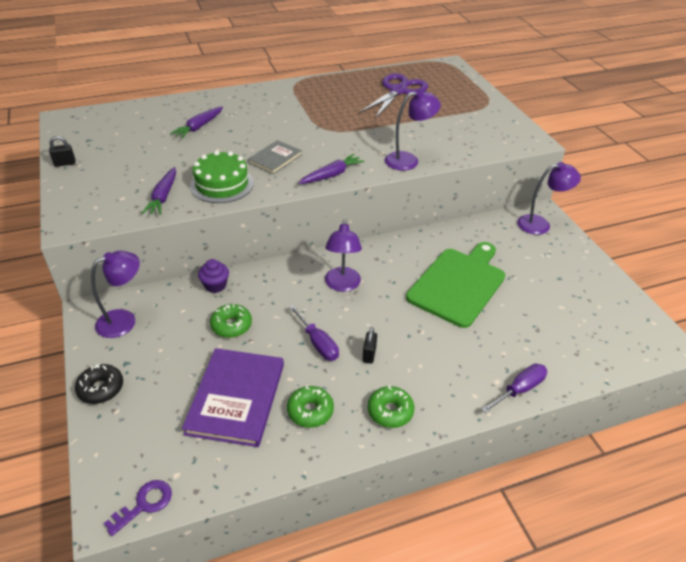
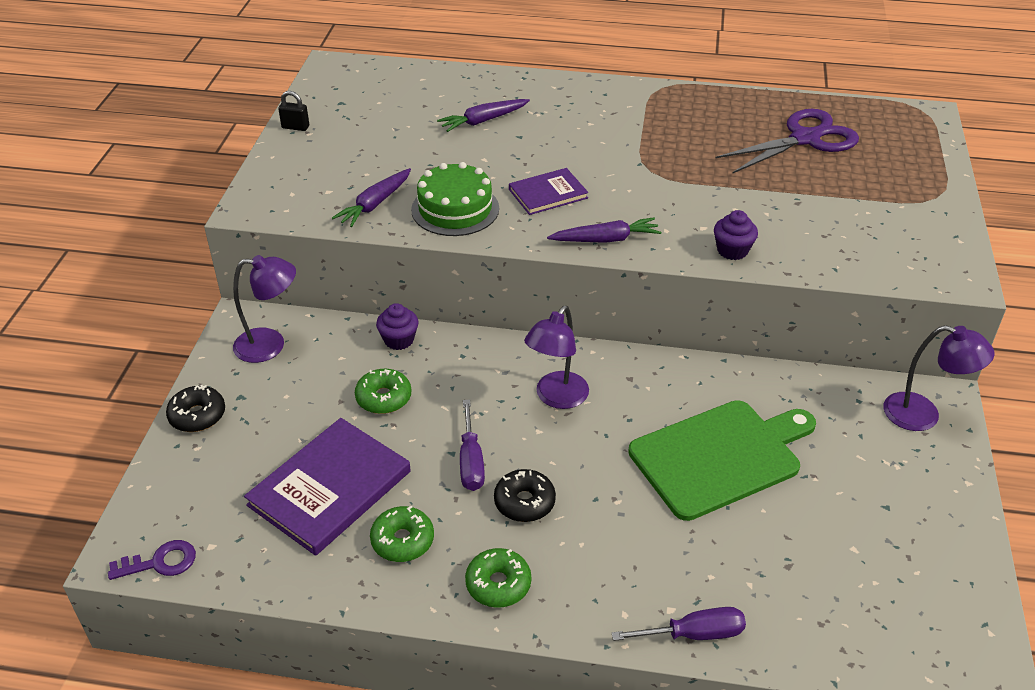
camera: 30 degrees right, 0 degrees up
(275, 159) = (548, 194): grey book -> purple book
(369, 354) = (524, 502): black padlock -> black donut
(408, 160) = (732, 250): purple lamp -> purple cupcake

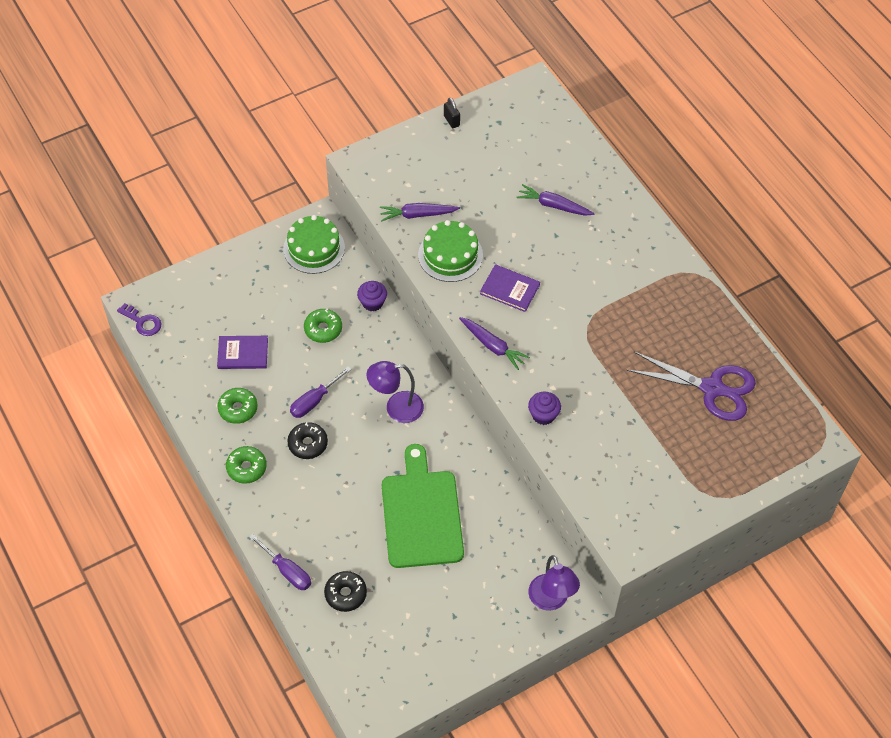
camera: 50 degrees right, 15 degrees up
(197, 415) = (238, 259): black donut -> black donut (345, 594)
(270, 345) = (314, 248): purple lamp -> green cake
(330, 488) = (243, 353): purple book -> purple book, size x0.57
(720, 456) = (421, 514): green cutting board -> green cutting board turned 120 degrees counterclockwise

